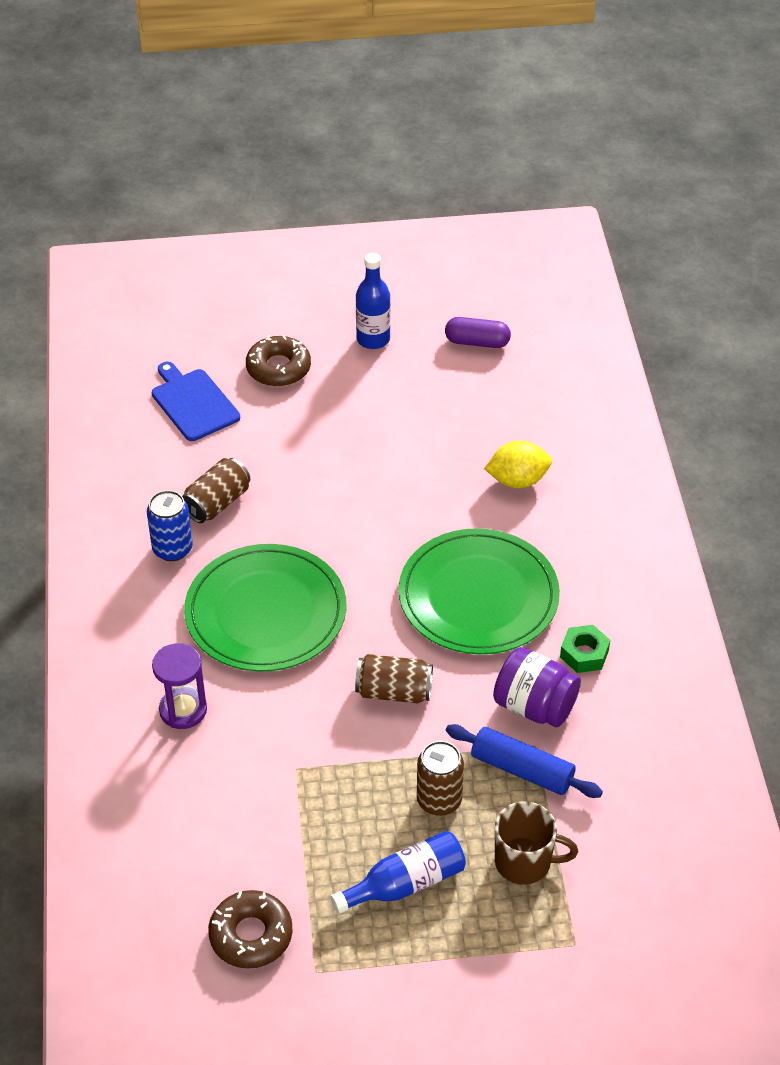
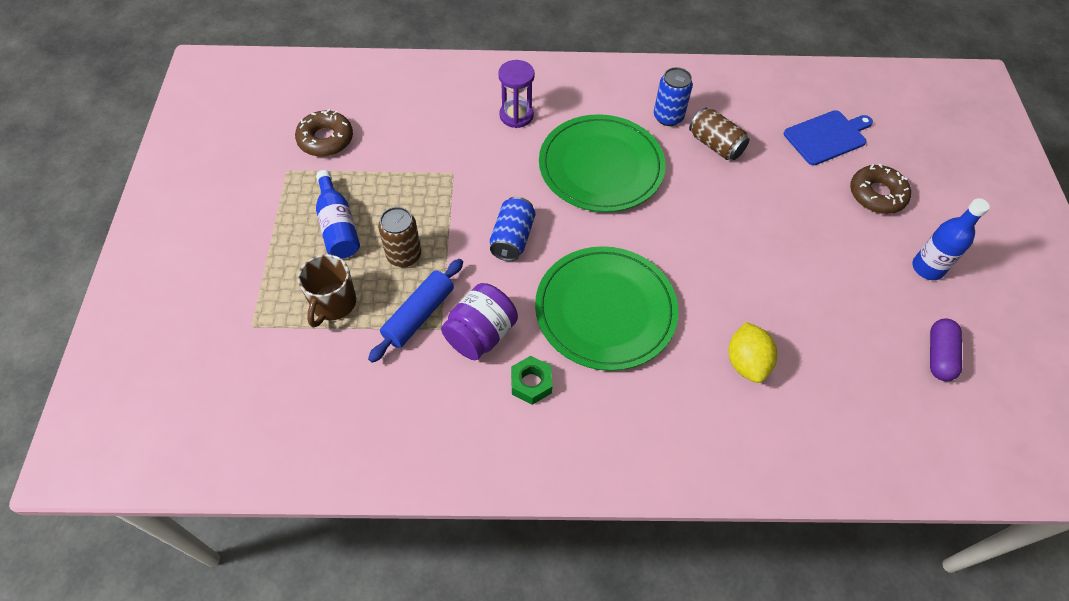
camera: 95 degrees right, 10 degrees up
(394, 691) = (512, 238): brown can -> blue can

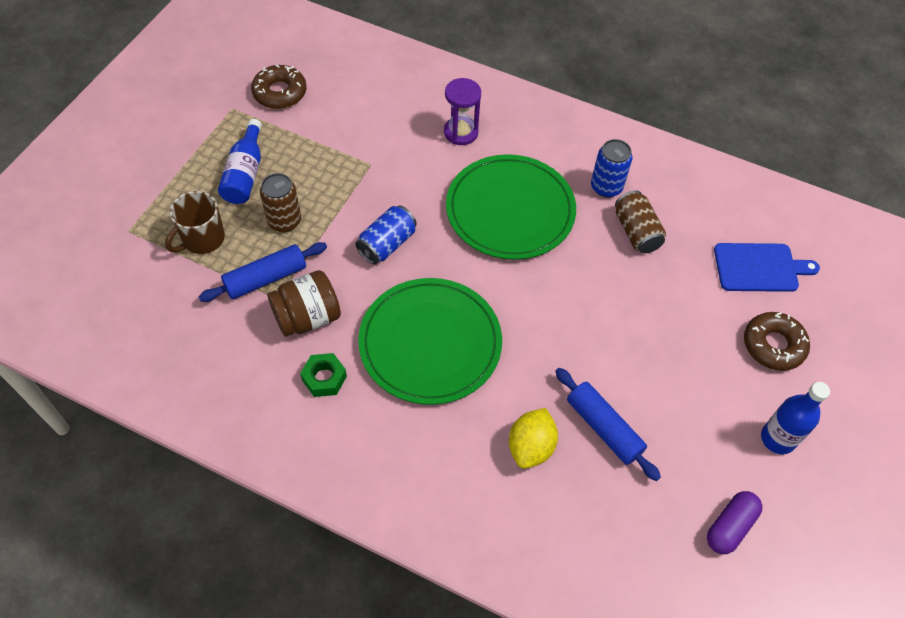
camera: 25 degrees right, 0 degrees up
(481, 334) = (307, 317): purple jar -> brown jar
(793, 319) = (603, 428): none -> blue rolling pin

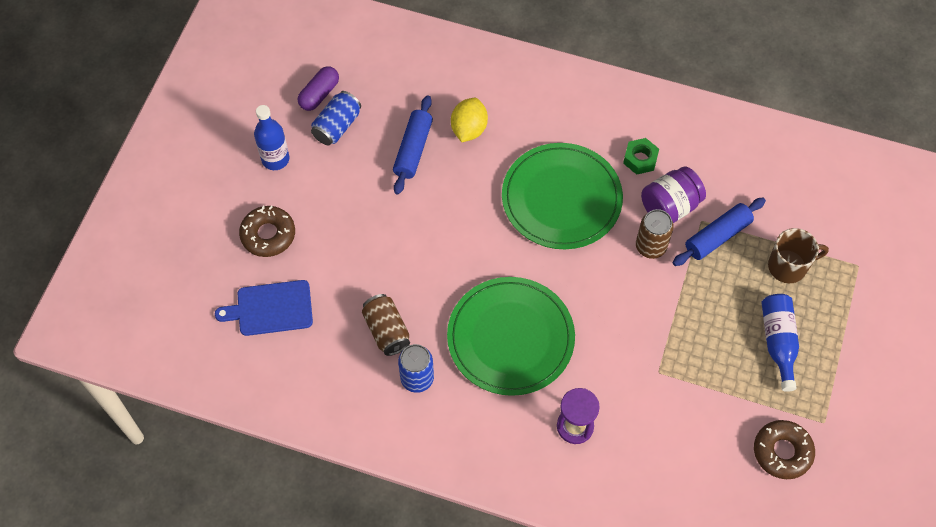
camera: 175 degrees right, 5 degrees up
(202, 239) = (788, 266): brown mug -> brown mug turned 45 degrees clockwise
(284, 221) = (721, 295): brown can -> brown can (650, 246)
(307, 317) = (669, 207): brown jar -> purple jar
(387, 244) = (620, 284): blue can -> blue can (337, 126)
(603, 428) = (413, 150): blue rolling pin -> blue rolling pin turned 60 degrees clockwise

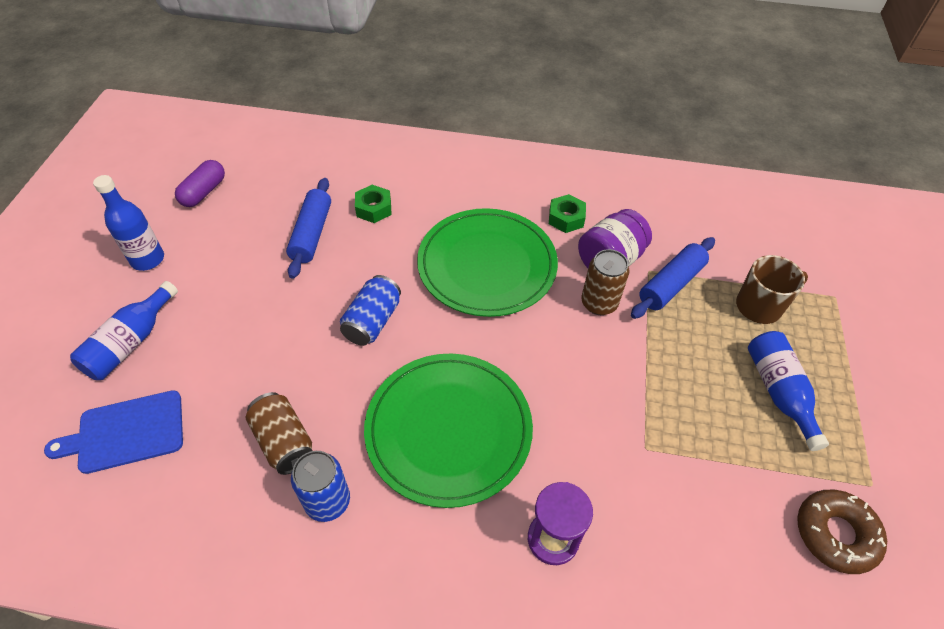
camera: 10 degrees left, 10 degrees down
(268, 235) = (131, 342): brown donut -> blue bottle
(337, 126) = (223, 220): blue can -> blue can (372, 321)
(469, 129) = (374, 208): yellow lemon -> green nut

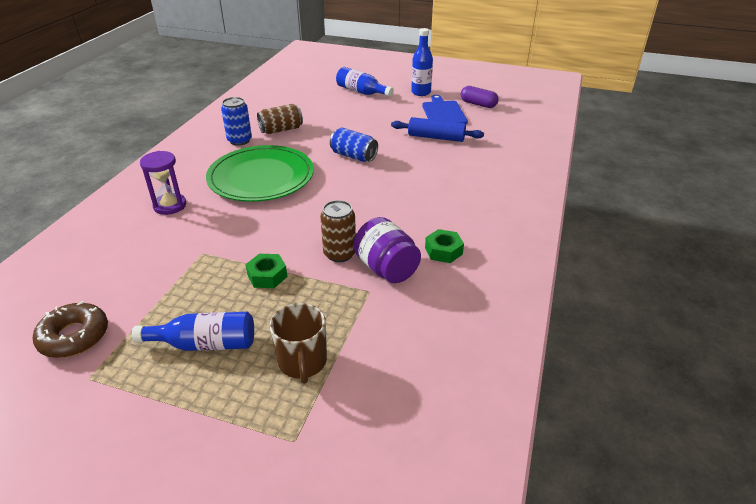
camera: 100 degrees right, 15 degrees down
(126, 432) = (307, 94): blue cutting board -> blue cutting board (443, 113)
(374, 208) = (460, 160): green nut -> green nut (267, 276)
(487, 265) = (394, 203): green plate -> none
(671, 284) = (348, 302): blue rolling pin -> none

